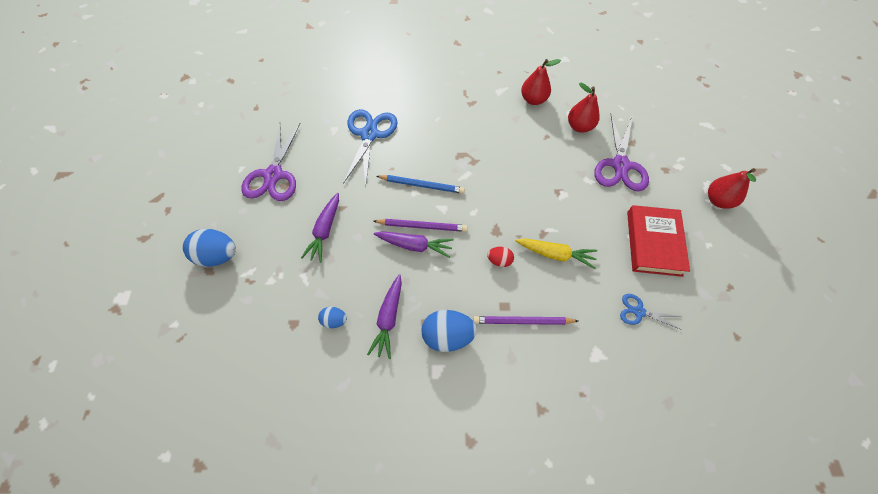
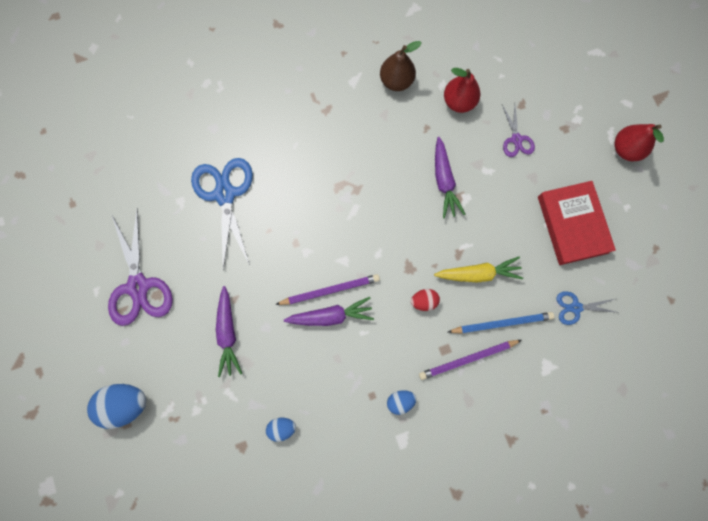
camera: 20 degrees left, 15 degrees up
(388, 318) = (335, 405): purple carrot -> purple carrot (444, 181)
(422, 185) = (310, 240): blue pencil -> blue pencil (501, 323)
(447, 335) = (400, 401): blue egg -> blue egg, size x0.54
(533, 99) = (396, 81): red pear -> brown pear
(620, 165) = (516, 139): purple scissors -> purple scissors, size x0.52

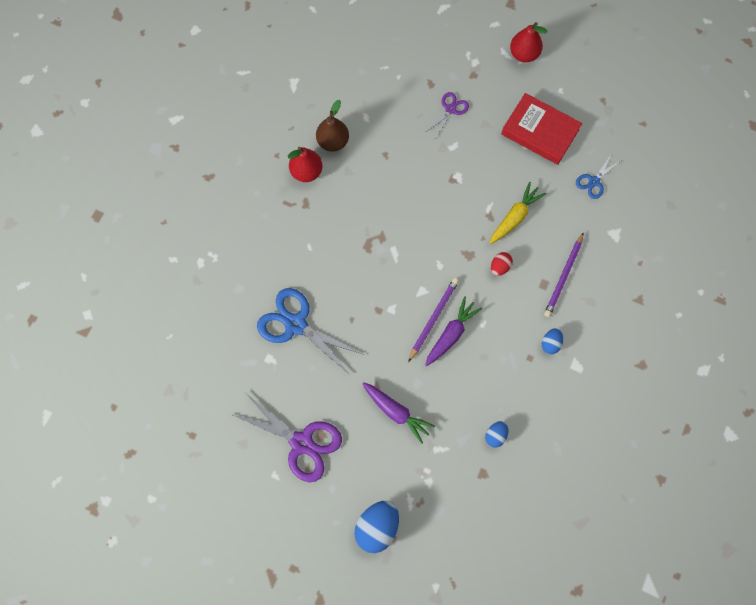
camera: 45 degrees left, 5 degrees down
(444, 181) = (433, 179): purple carrot -> none
(459, 102) = (388, 118): red pear -> red pear (306, 172)
(501, 323) = (560, 234): blue pencil -> none
(516, 139) = (450, 109): purple scissors -> purple scissors turned 90 degrees counterclockwise

